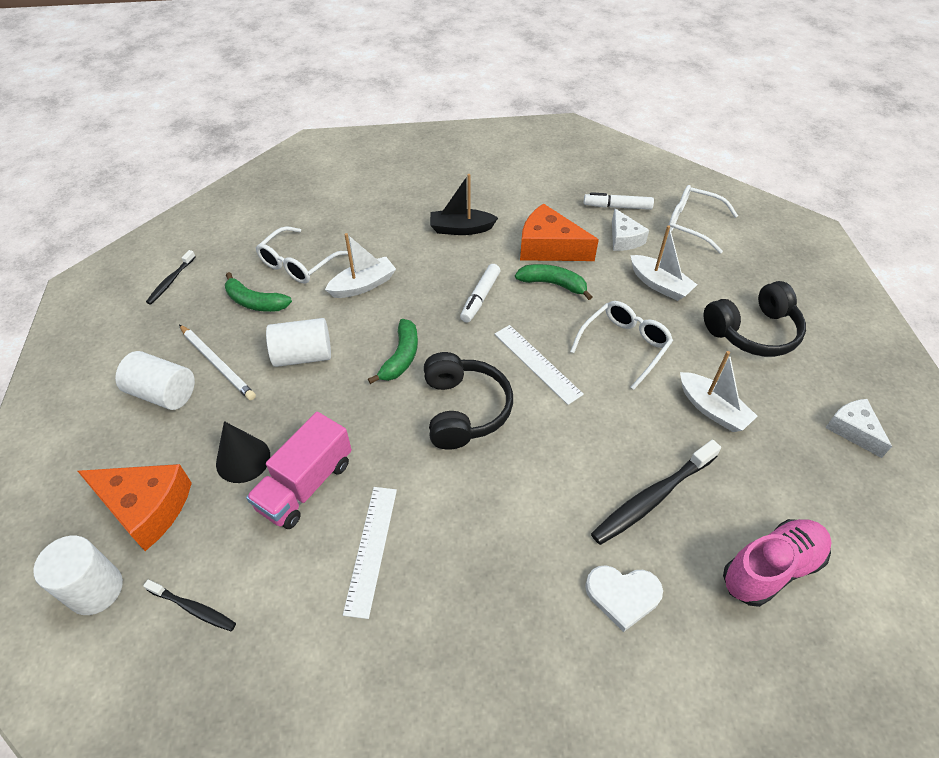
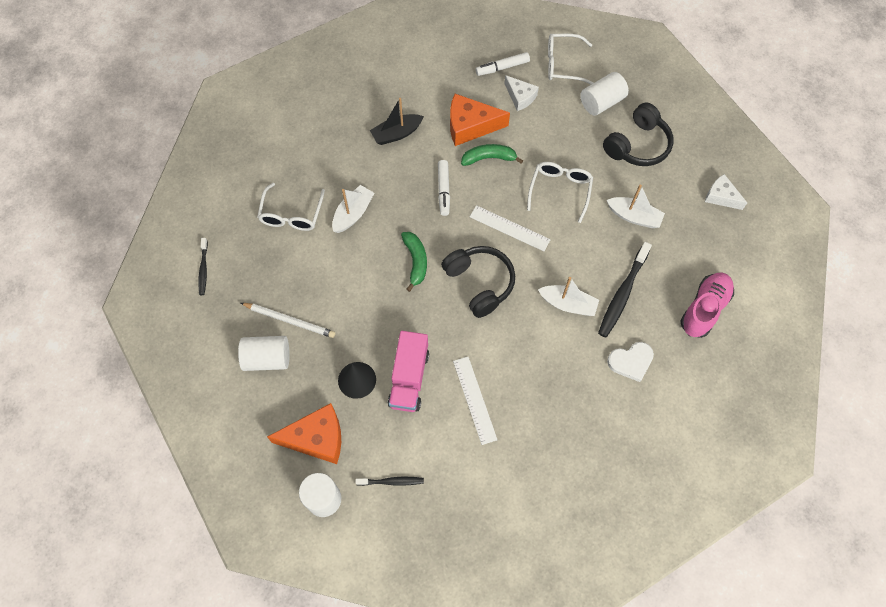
camera: 25 degrees left, 15 degrees up
(255, 302) = (282, 260): green banana -> none
(303, 355) = (346, 289): white cylinder -> white cylinder (601, 102)
(659, 284) = (562, 129): white boat -> white boat (568, 304)

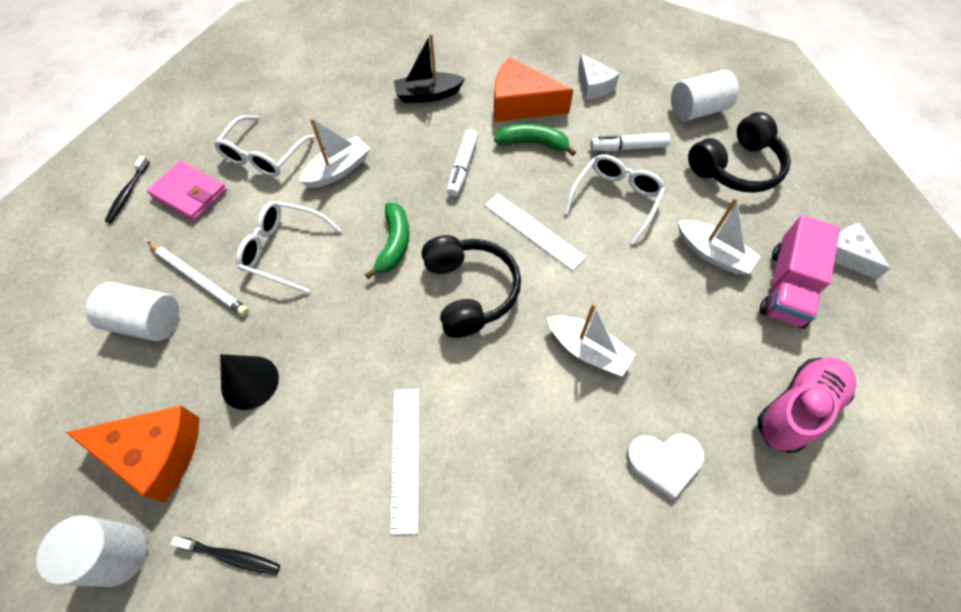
camera: 15 degrees right, 5 degrees down
(250, 258) = (190, 194): none -> pink wallet
(409, 378) = (322, 399): pink truck -> pink truck (786, 287)
(502, 67) = (580, 51): white marker -> white marker (628, 147)
(562, 64) = (657, 61): white glasses -> white glasses (283, 250)
(622, 294) = (673, 355): black toothbrush -> none

